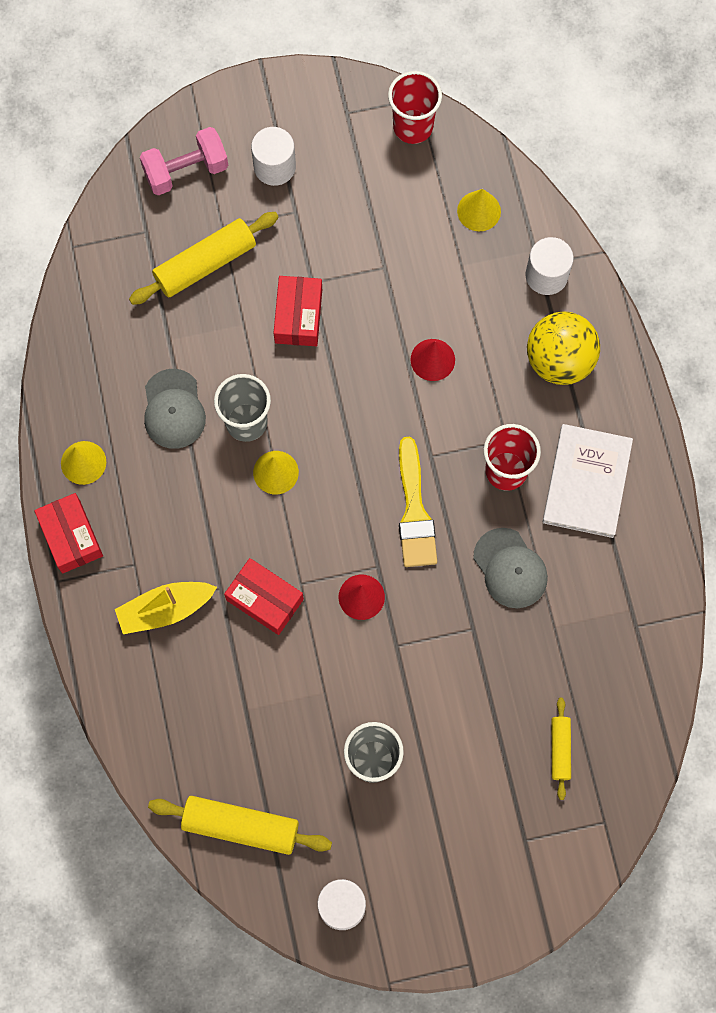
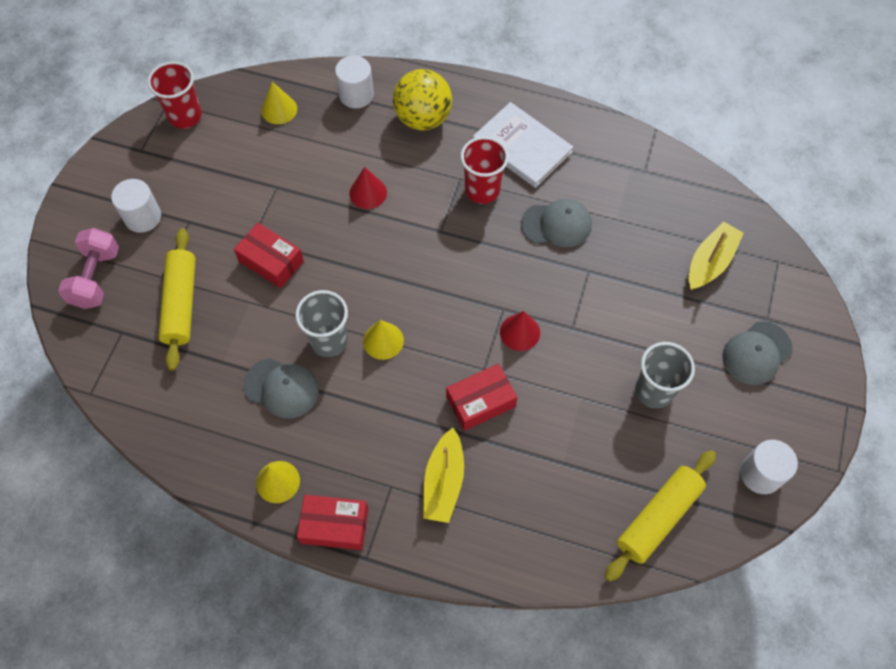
camera: 60 degrees left, 10 degrees down
(414, 511) = (475, 262): yellow brush -> none
(476, 845) = (756, 353): none -> grey cap
(560, 749) = (710, 262): yellow rolling pin -> yellow boat

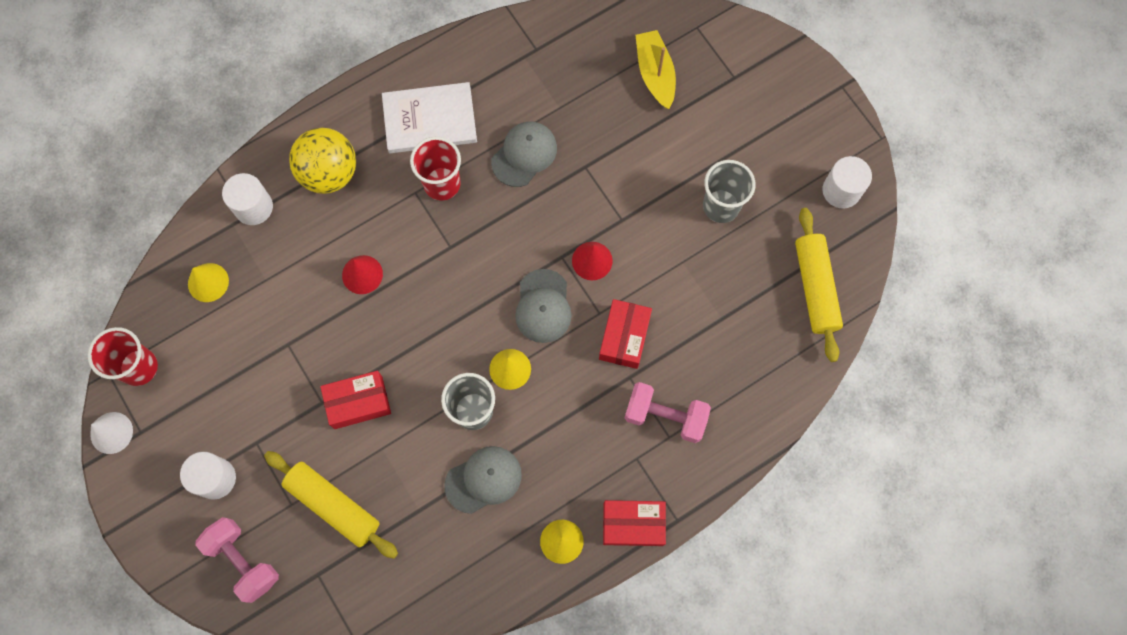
camera: 50 degrees left, 10 degrees up
(127, 135) = (111, 432): none -> white cone
(334, 526) = (633, 524): red box -> red box turned 45 degrees clockwise
(444, 482) = (665, 416): yellow boat -> pink dumbbell
(756, 353) = (753, 109): grey cap -> grey cap (543, 306)

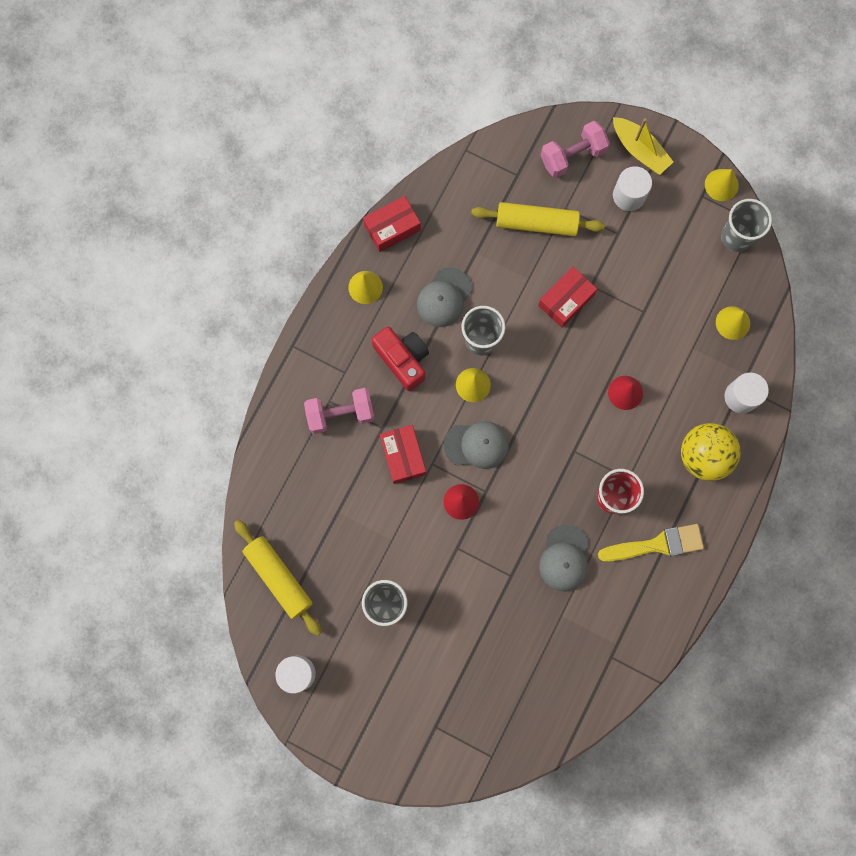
camera: 150 degrees right, 5 degrees up
(111, 432) = (721, 185): white cone -> yellow cone
(139, 367) = (736, 237): red cup -> grey cup
(243, 560) = (572, 156): pink dumbbell -> pink dumbbell turned 45 degrees counterclockwise
(430, 120) = (656, 545): white book -> yellow brush
(543, 306) = (477, 445): grey cap -> grey cap turned 120 degrees clockwise
(567, 437) = (403, 359): none -> red camera
(633, 524) = (322, 326): red box -> red box (392, 227)
(655, 74) = (502, 691): yellow boat -> yellow boat (639, 150)

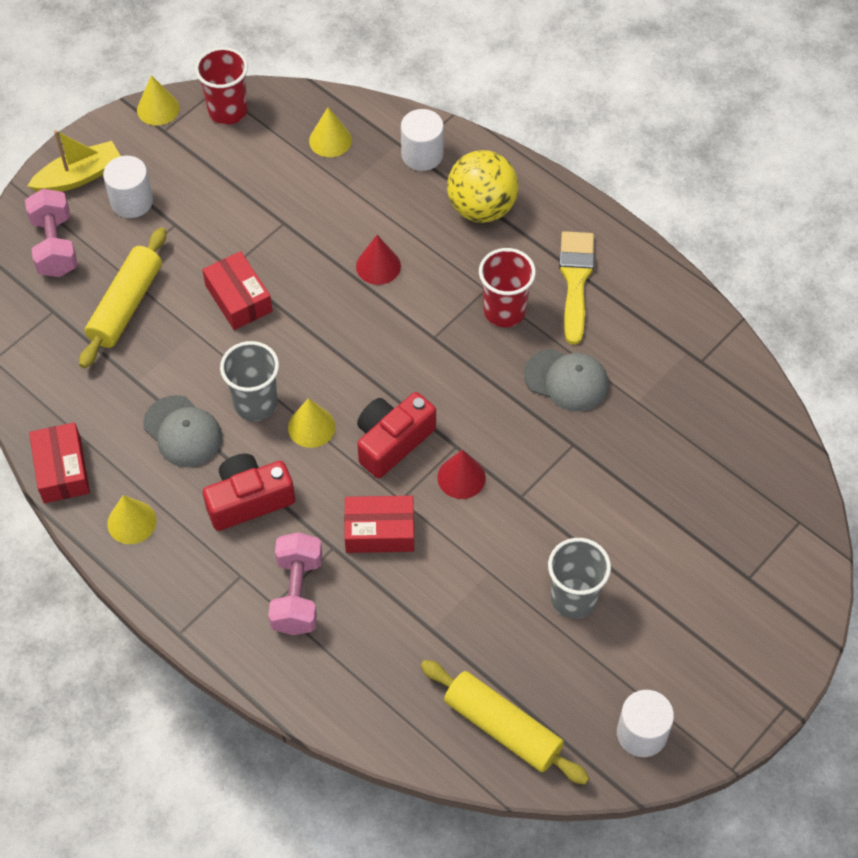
camera: 75 degrees left, 20 degrees down
(279, 577) = (502, 727): yellow rolling pin -> yellow rolling pin turned 60 degrees clockwise
(477, 445) = (392, 441): grey cap -> red camera
(736, 237) = (228, 111): grey cup -> red cup

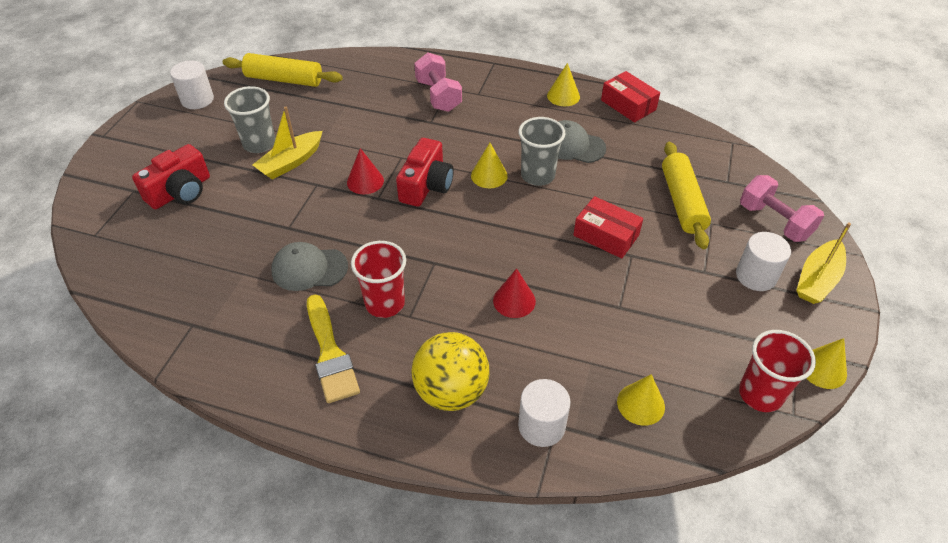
camera: 155 degrees right, 10 degrees down
(249, 500) = (501, 126): red camera -> red camera (180, 191)
(379, 531) = (406, 137): red box -> none
(541, 547) = (291, 162): none -> yellow boat

